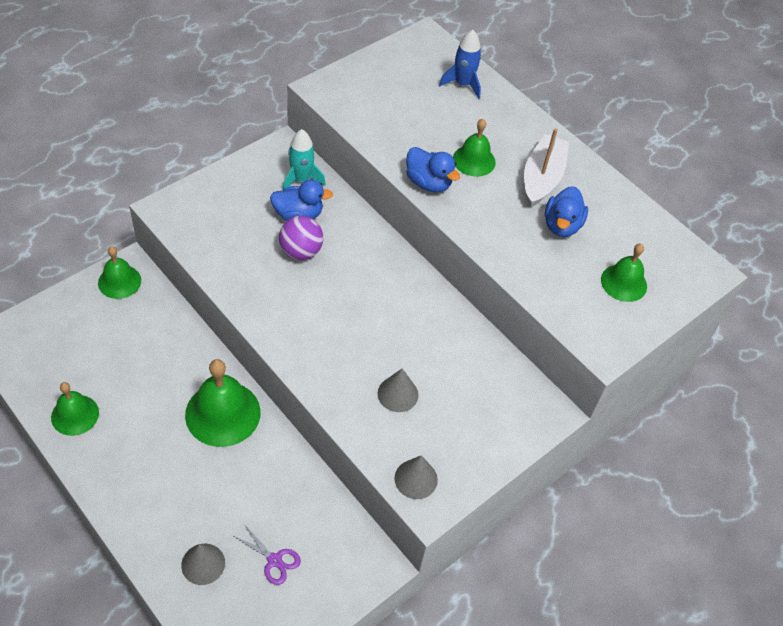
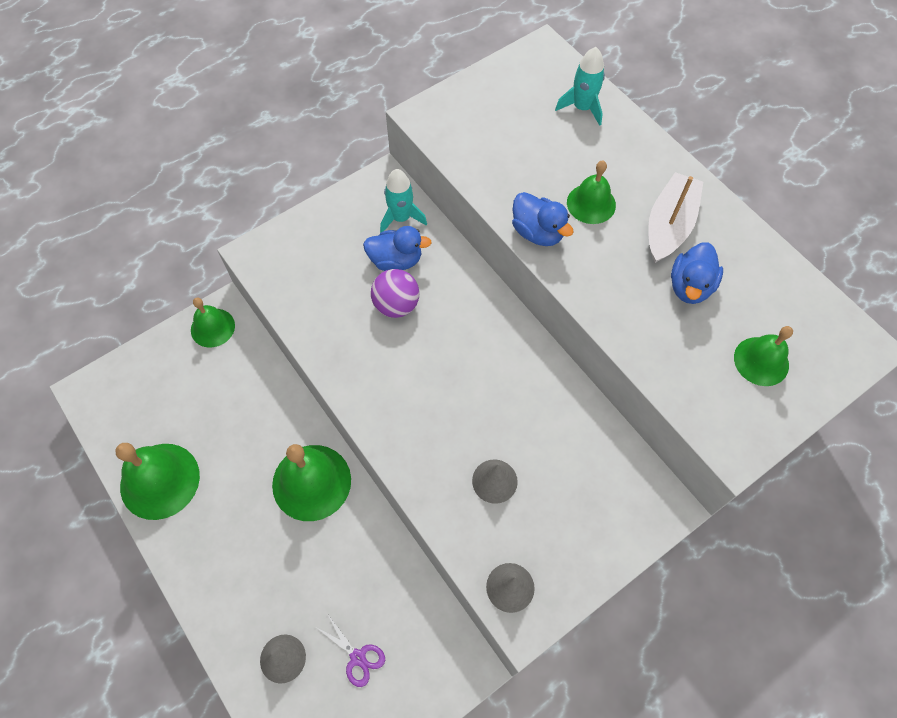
camera: 10 degrees right, 10 degrees up
(75, 415) = (160, 480): green bell -> green bell, size x1.63
(463, 84) = (582, 108): blue rocket -> turquoise rocket

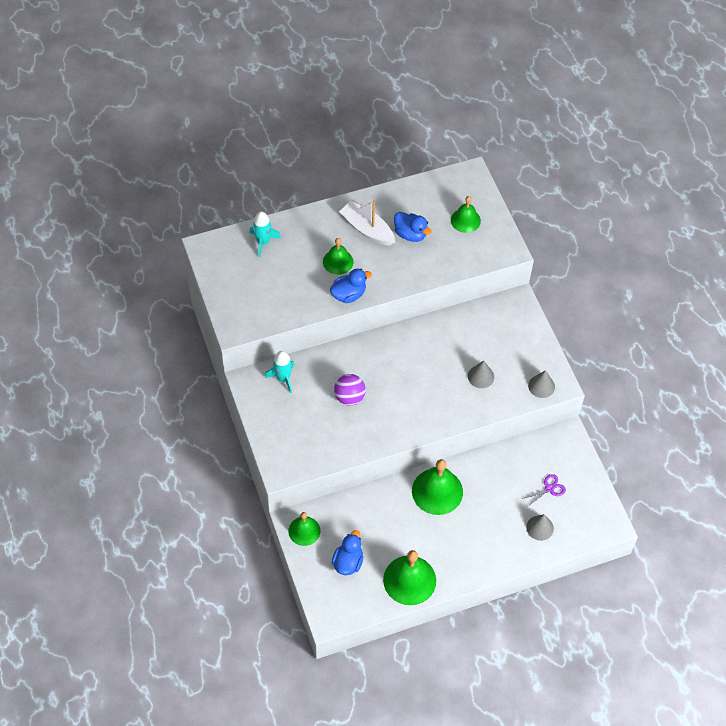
camera: 75 degrees left, 5 degrees down
(396, 260) = (316, 389): blue duck -> blue duck (348, 562)

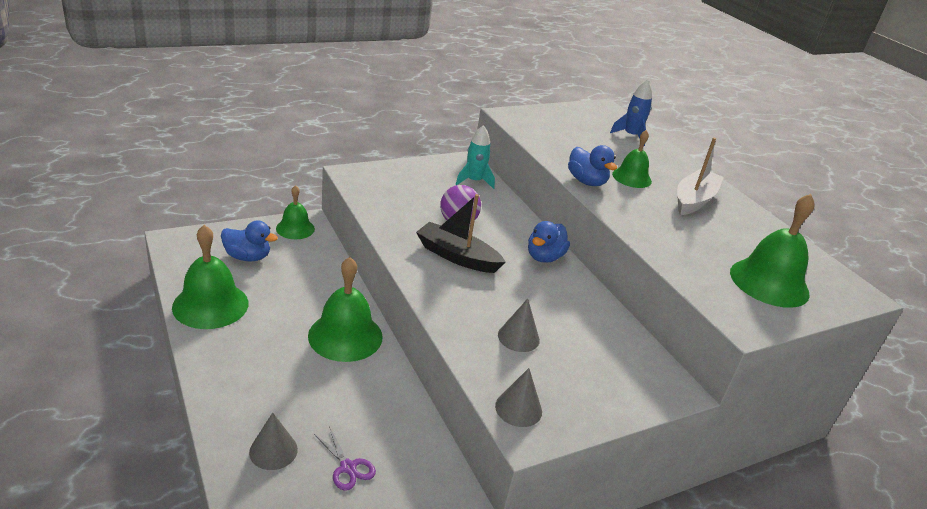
camera: 80 degrees right, 25 degrees down
(263, 242) = (631, 136): turquoise rocket -> blue rocket
(396, 402) = (457, 256): none -> black boat
(410, 234) = (709, 232): blue duck -> blue duck (544, 257)
(465, 220) = (769, 282): green bell -> green bell, size x1.63

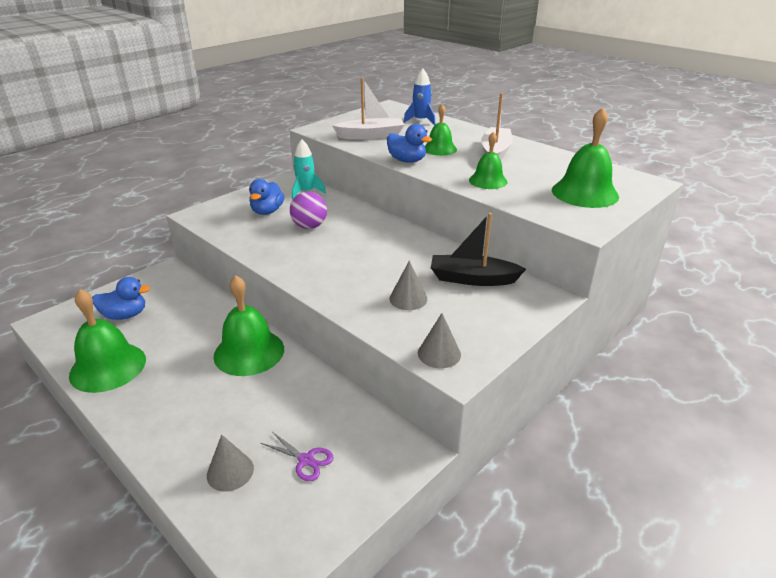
camera: 15 degrees left, 0 degrees up
(295, 228) = (159, 278): green bell -> green bell (488, 181)
(457, 256) = (323, 253): black boat -> black boat (472, 279)
(544, 257) = (395, 232): blue duck -> blue duck (267, 211)
(564, 140) = (371, 136): none -> white boat

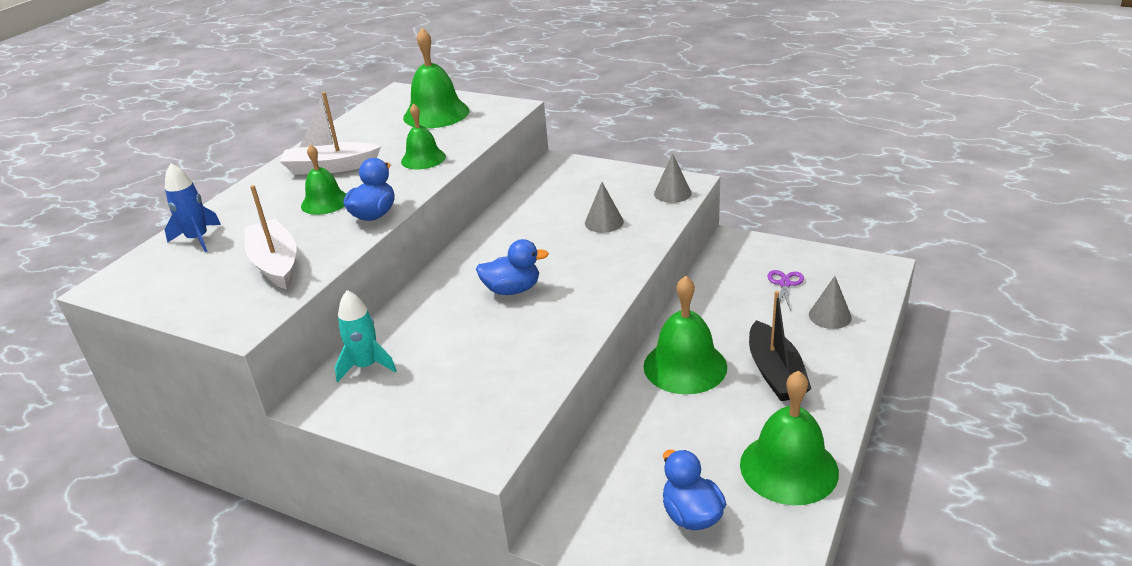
camera: 105 degrees left, 0 degrees up
(267, 211) = (448, 380): blue duck -> blue duck (512, 290)
(309, 226) = (480, 325): purple ball -> none
(472, 279) = (548, 198): black boat -> black boat (775, 373)

